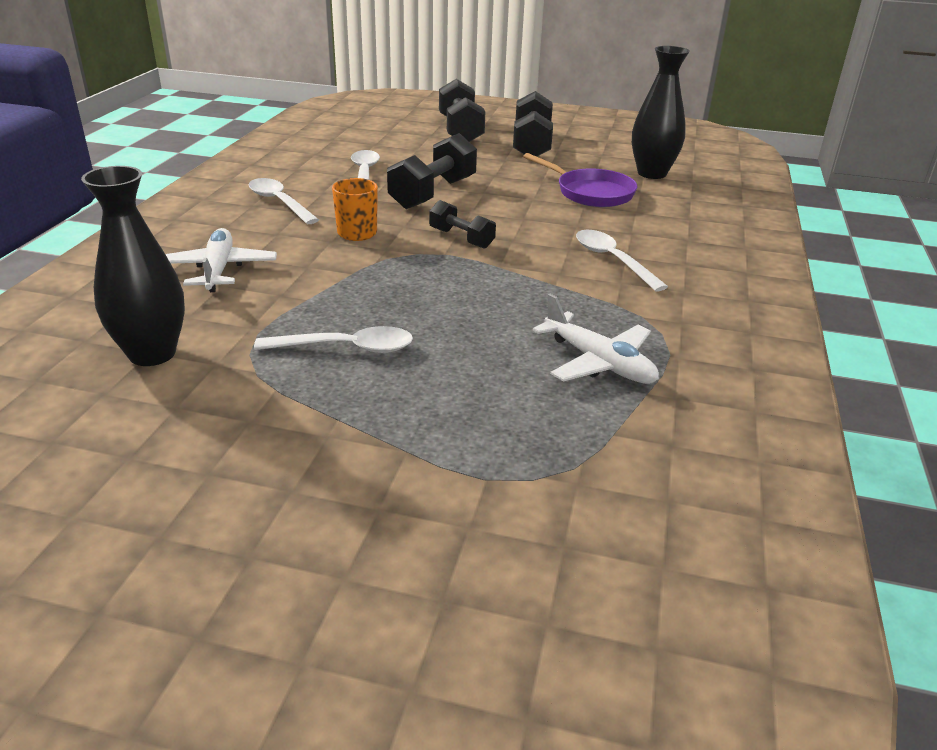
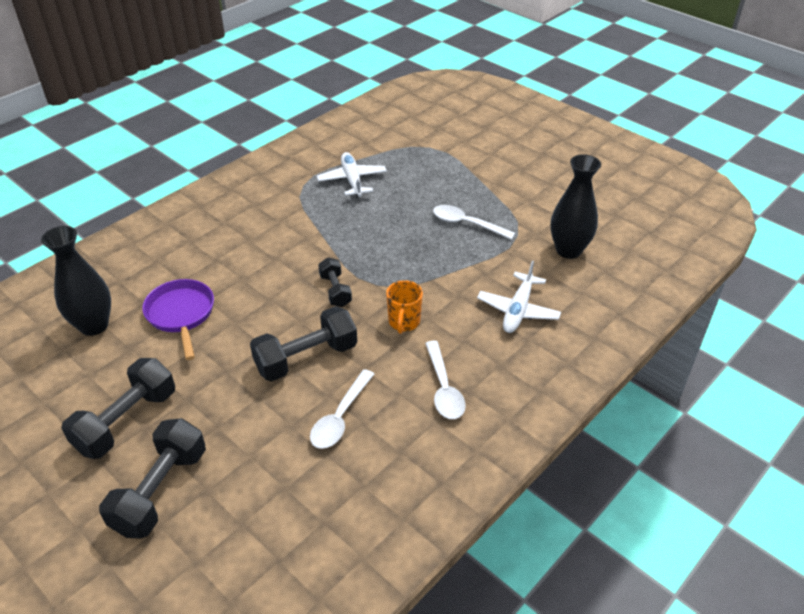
camera: 150 degrees left, 10 degrees up
(612, 260) = (262, 238): white spoon -> none

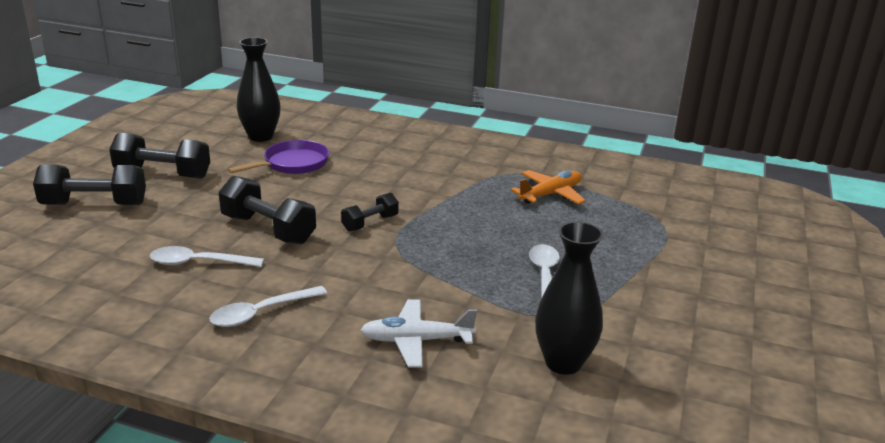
camera: 65 degrees right, 15 degrees down
(352, 180) = (550, 194): white plane -> orange plane
(404, 322) = (348, 269): orange mug -> none

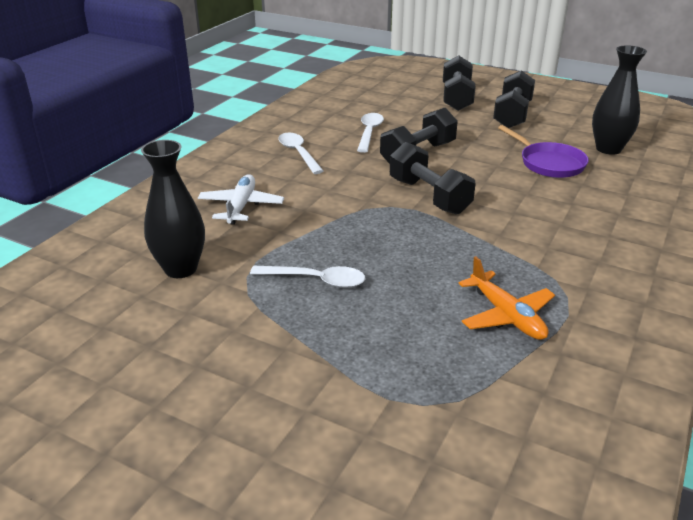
camera: 100 degrees right, 5 degrees up
(370, 223) = (429, 196): black dumbbell -> black dumbbell, size x1.71

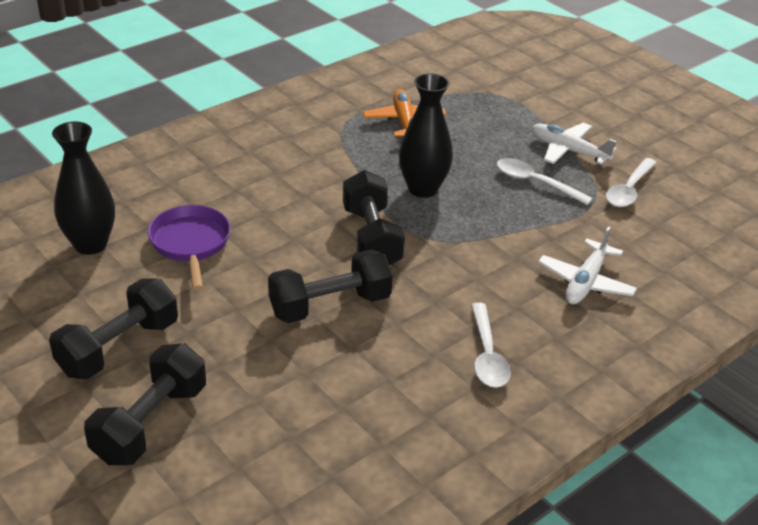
camera: 160 degrees left, 5 degrees up
(180, 269) = (655, 224): black vase -> black vase (423, 189)
(293, 332) = (568, 151): none -> white plane
(369, 132) = (363, 371): white spoon -> white spoon (629, 190)

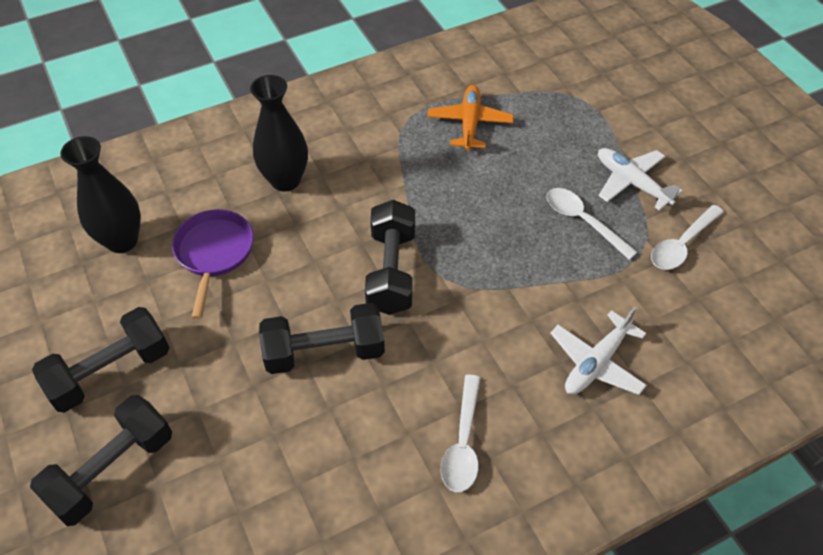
camera: 15 degrees right, 15 degrees up
(423, 189) = (462, 214): black vase -> black vase (285, 180)

